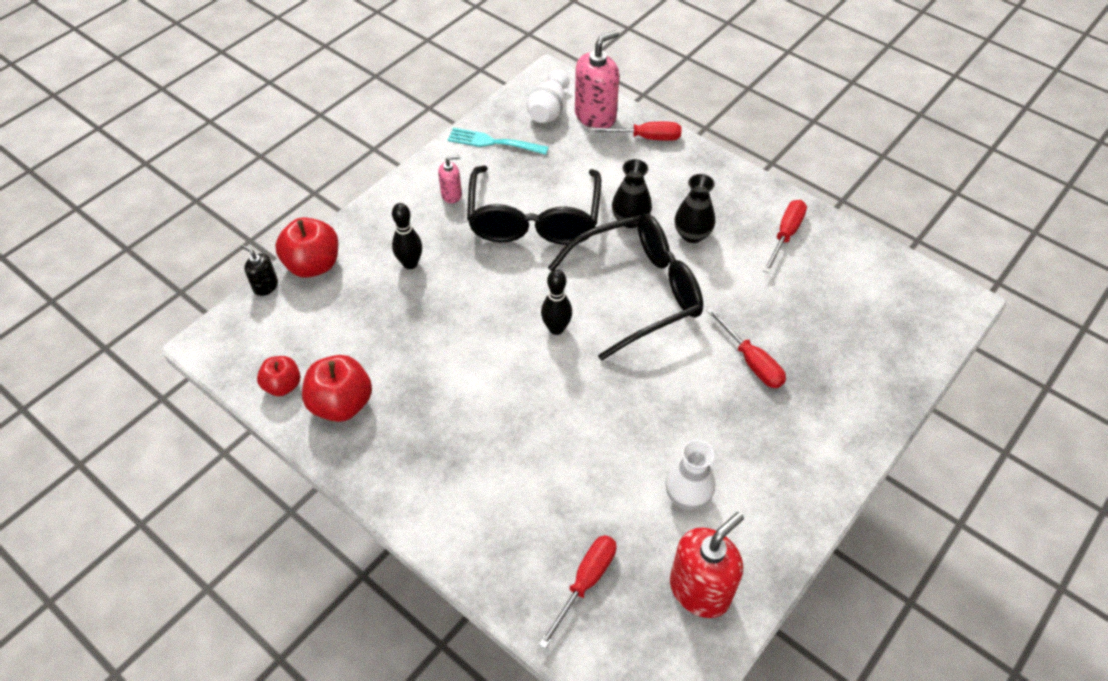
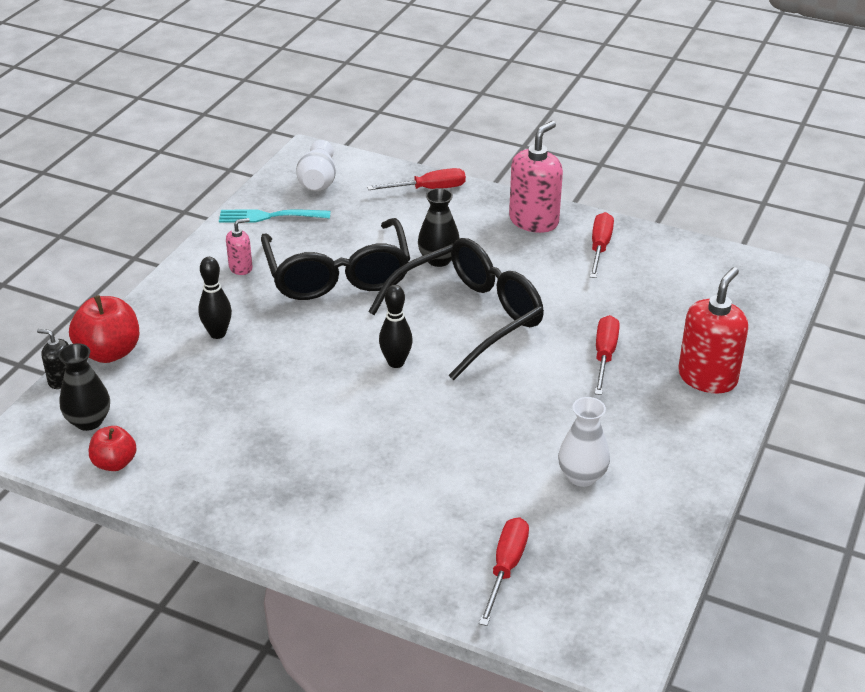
camera: 15 degrees left, 15 degrees down
(341, 404) = (187, 467): red apple -> none
(595, 116) = (370, 179): pink soap dispenser -> pink soap dispenser (534, 221)
(692, 234) = (506, 262): black vase -> black vase (89, 421)
(700, 590) = (623, 550): red soap dispenser -> red soap dispenser (707, 378)
(751, 361) = (604, 355): red screwdriver -> red screwdriver turned 120 degrees counterclockwise

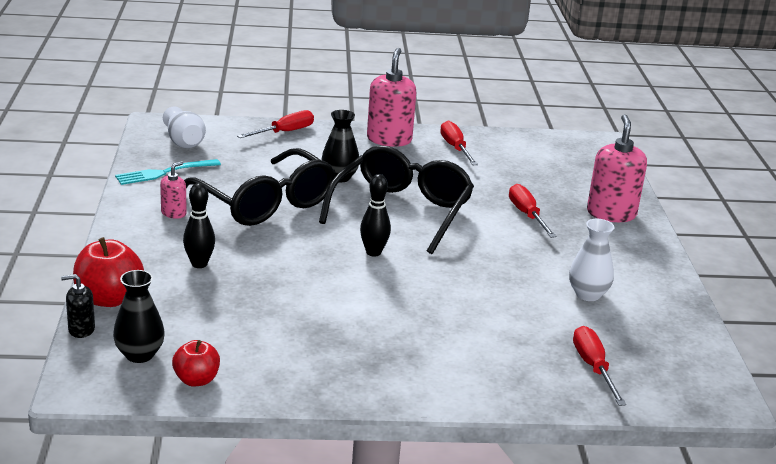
camera: 30 degrees left, 10 degrees down
(707, 378) = (611, 213): red soap dispenser -> pink soap dispenser

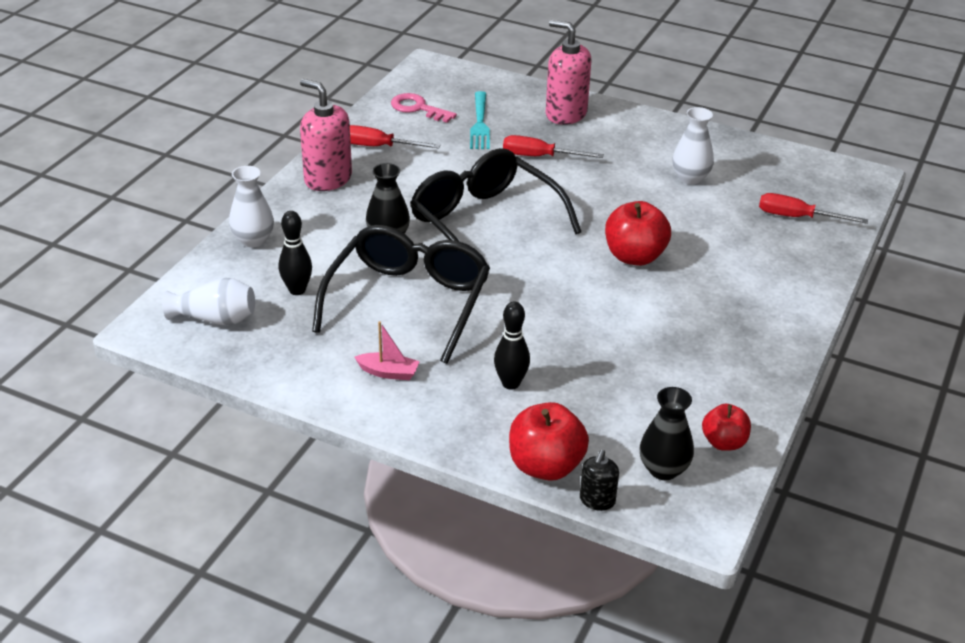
camera: 60 degrees left, 10 degrees up
(164, 172) = (285, 354): turquoise fork -> turquoise fork (479, 123)
(174, 213) = (388, 372): pink soap dispenser -> pink boat
(265, 202) = (408, 302): black glasses -> black glasses turned 60 degrees counterclockwise
(284, 132) = (253, 240): red screwdriver -> white vase
(373, 252) = (554, 265): black bowling pin -> black bowling pin (297, 290)
(427, 287) = (634, 256): none -> red apple
(530, 151) = (418, 108): none -> pink key

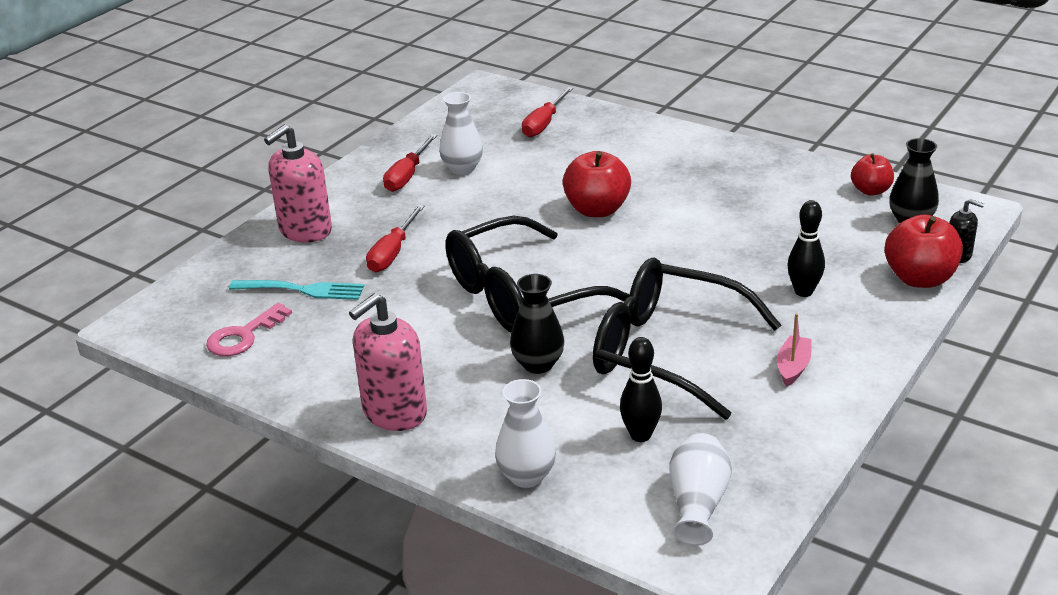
camera: 80 degrees left, 5 degrees down
(378, 147) = (328, 369): red screwdriver -> red screwdriver (407, 176)

